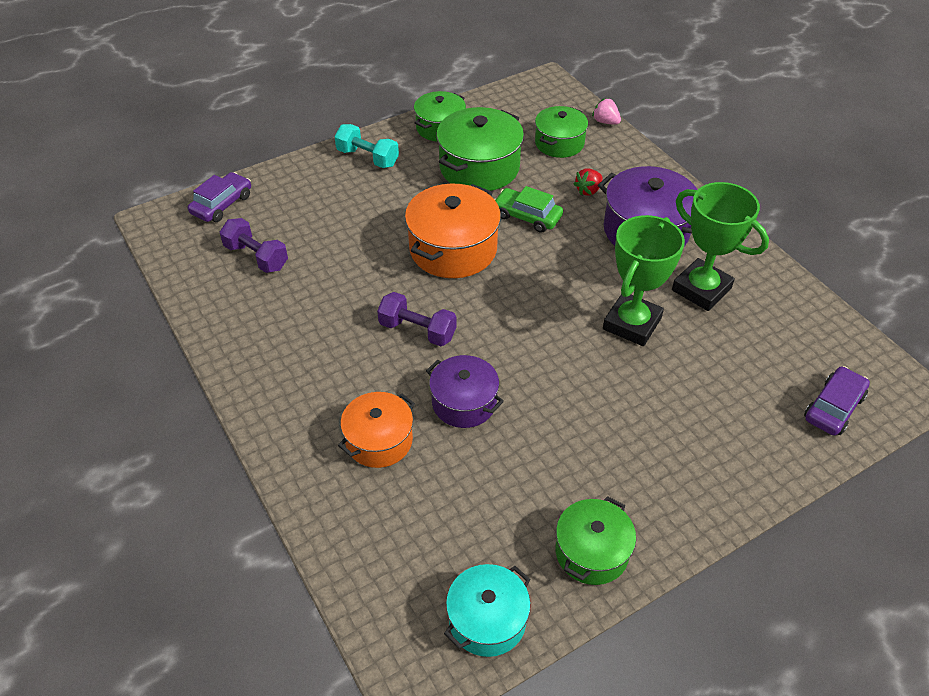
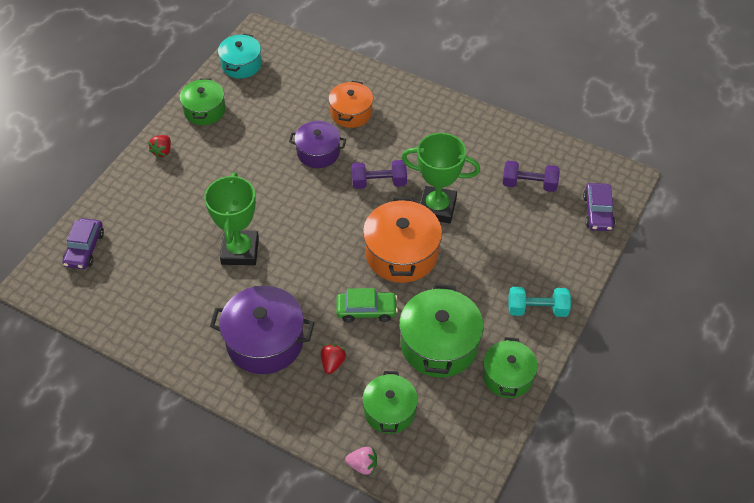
camera: 150 degrees right, 5 degrees up
(685, 507) = (162, 151): none -> red strawberry
(701, 289) = (200, 303): green trophy -> green trophy (437, 208)

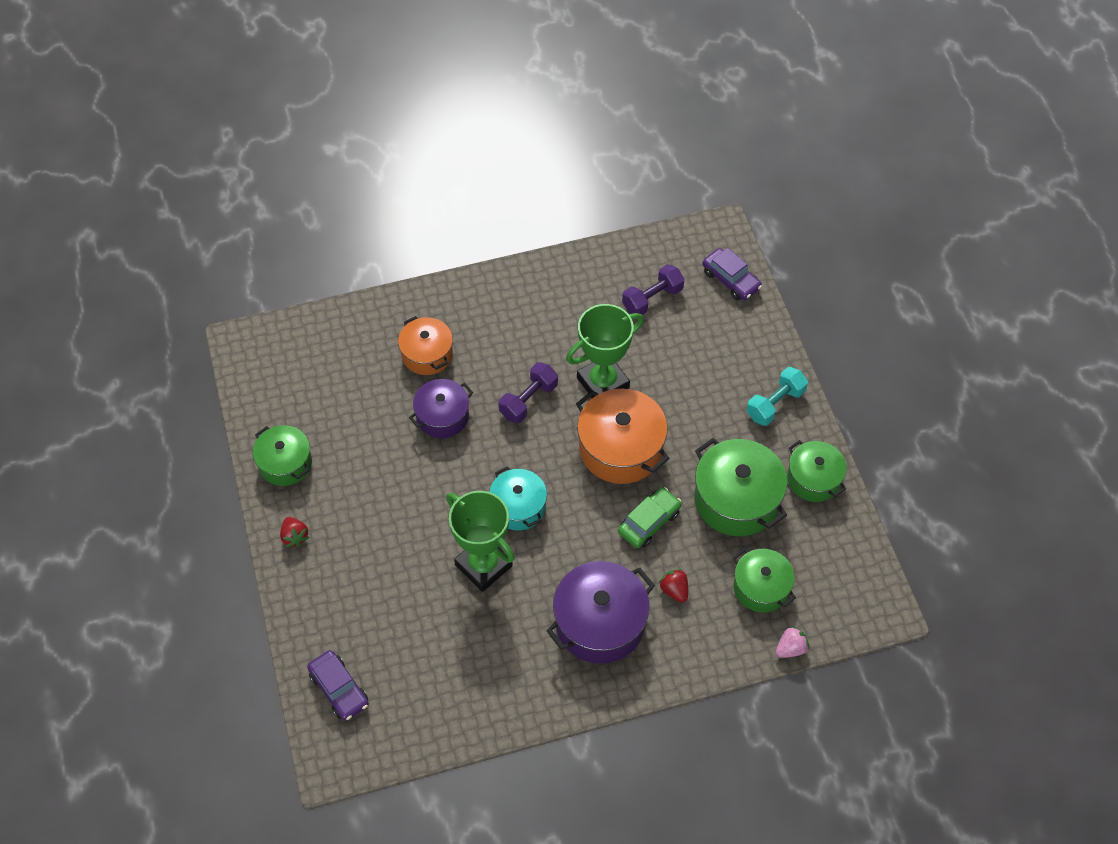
camera: 45 degrees left, 5 degrees up
(241, 64) = (264, 389): turquoise pot -> turquoise pot (518, 507)

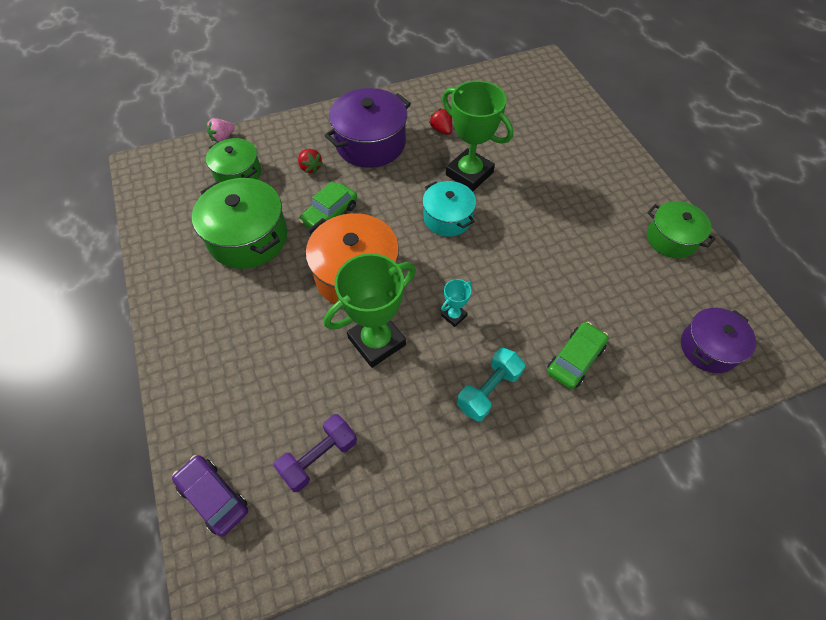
camera: 175 degrees right, 0 degrees up
(295, 536) = (633, 183): red strawberry -> red strawberry (441, 130)
(339, 689) = (556, 96): purple car -> none
(427, 354) = (575, 359): orange pot -> green car
(442, 416) = (538, 293): purple pot -> purple pot (708, 348)
(528, 400) = (454, 316): purple dumbbell -> turquoise trophy
(775, 404) = (191, 332): turquoise dumbbell -> turquoise dumbbell (488, 390)
(813, 479) = (171, 260): green pot -> none

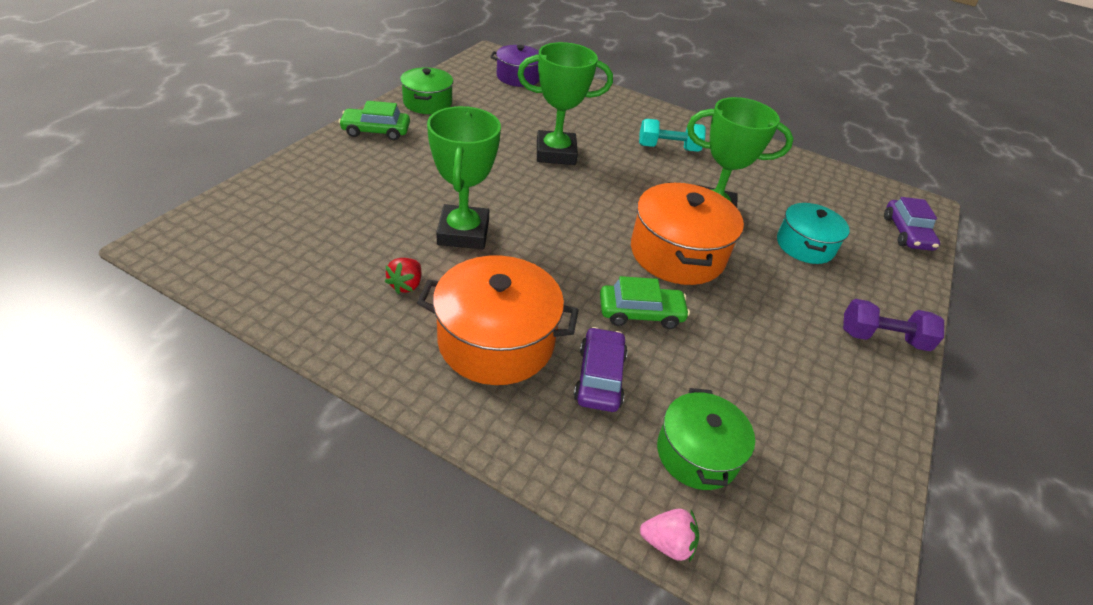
camera: 135 degrees left, 15 degrees down
(248, 237) = (752, 364): green pot -> none
(310, 167) = (599, 377): red strawberry -> purple car
(319, 457) = (815, 200): purple dumbbell -> purple dumbbell (882, 338)
(370, 143) = (496, 341): purple pot -> orange pot
(447, 218) = (542, 224): turquoise pot -> turquoise pot (805, 245)
(454, 316) = (636, 182): turquoise trophy -> none
(534, 284) = (555, 153): none -> green trophy
(575, 359) = (596, 121): green car -> green car (376, 131)

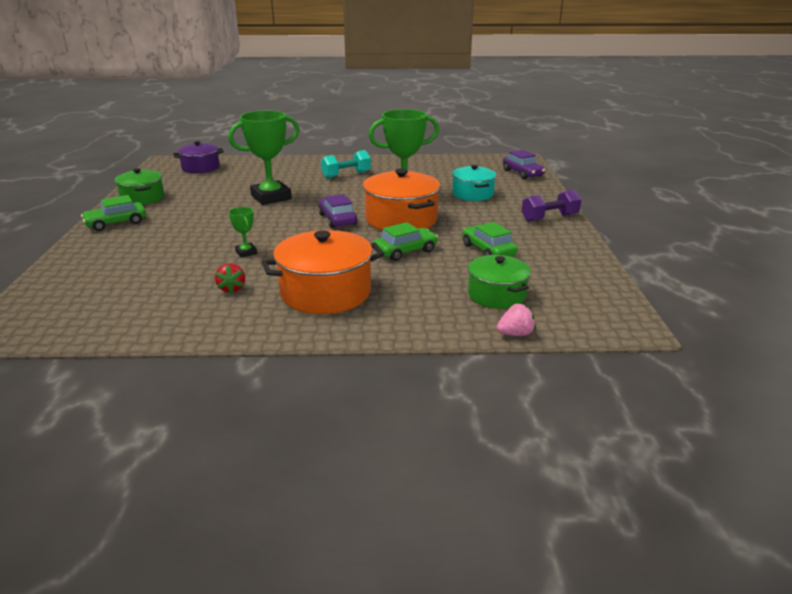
camera: 25 degrees left, 15 degrees down
(463, 233) = (246, 252): green trophy -> green trophy, size x0.45
(599, 377) = (409, 285): purple car -> purple car (337, 219)
(748, 362) = (488, 250): none -> green car

